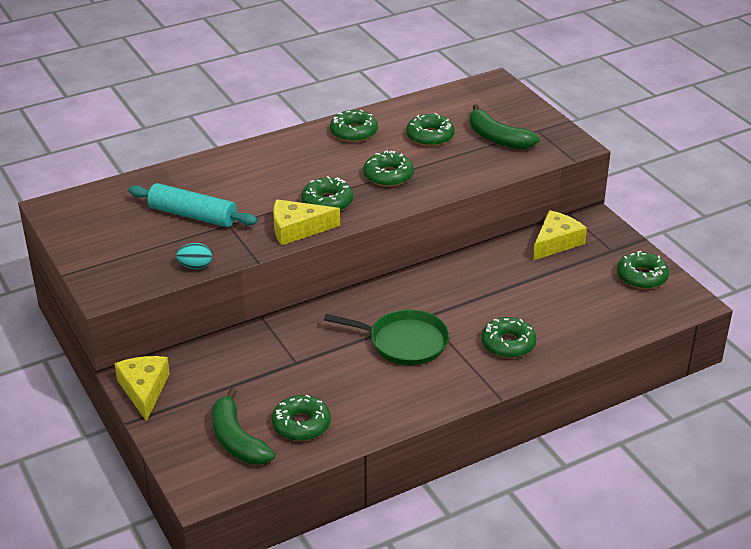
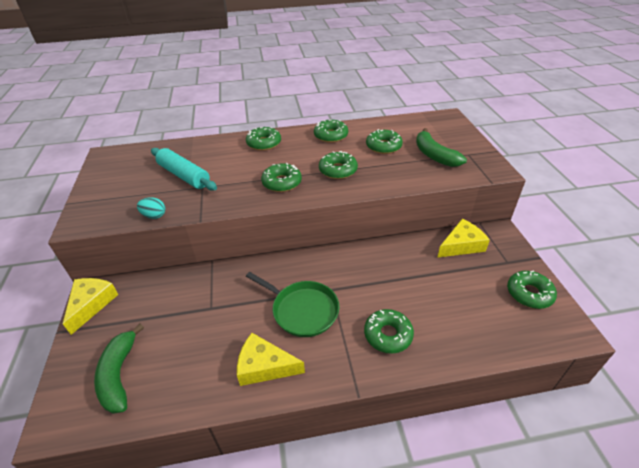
camera: 20 degrees right, 5 degrees up
(297, 229) = (247, 200): yellow cheese -> yellow cheese (264, 366)
(301, 424) = (177, 374): green donut -> green donut (264, 143)

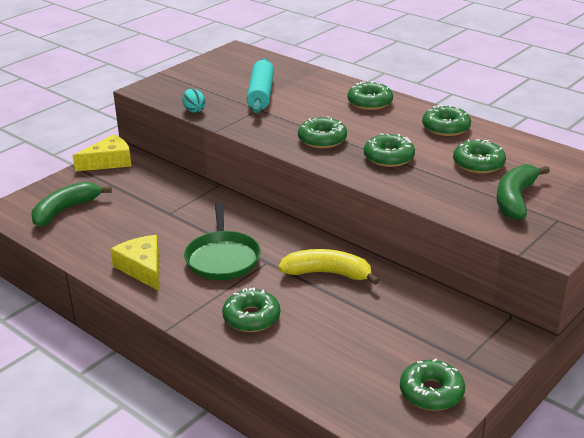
camera: 50 degrees right, 10 degrees down
(373, 269) = (327, 273): none -> yellow banana
(461, 245) = (447, 316): yellow cheese -> none

